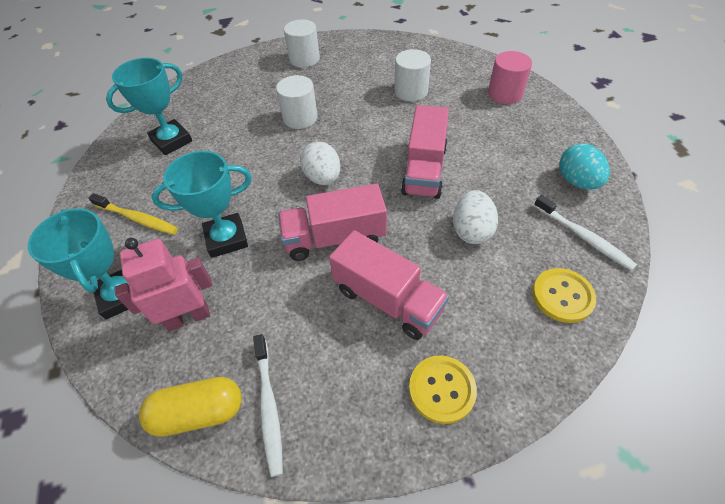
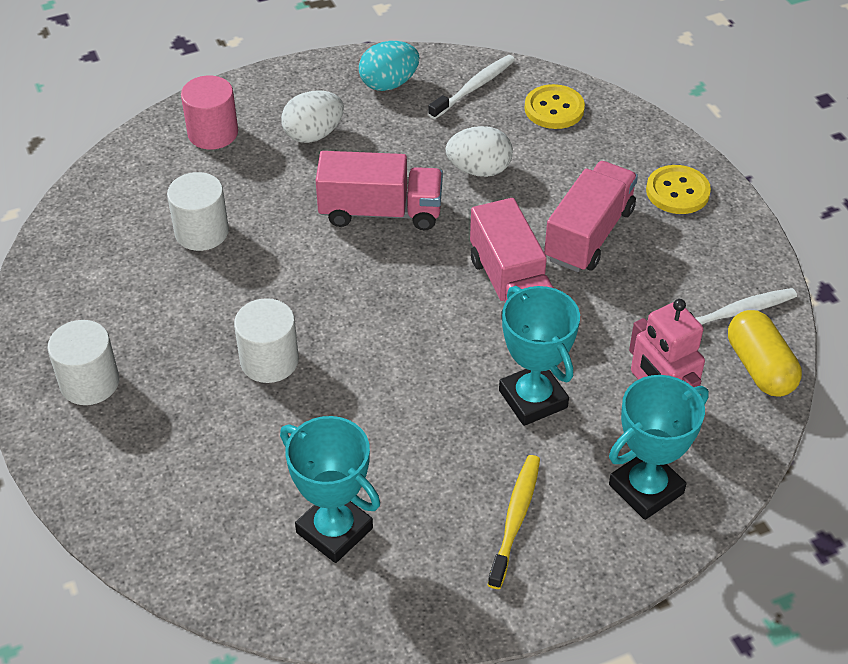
camera: 100 degrees left, 5 degrees down
(322, 178) = (406, 314): white egg -> white egg (313, 134)

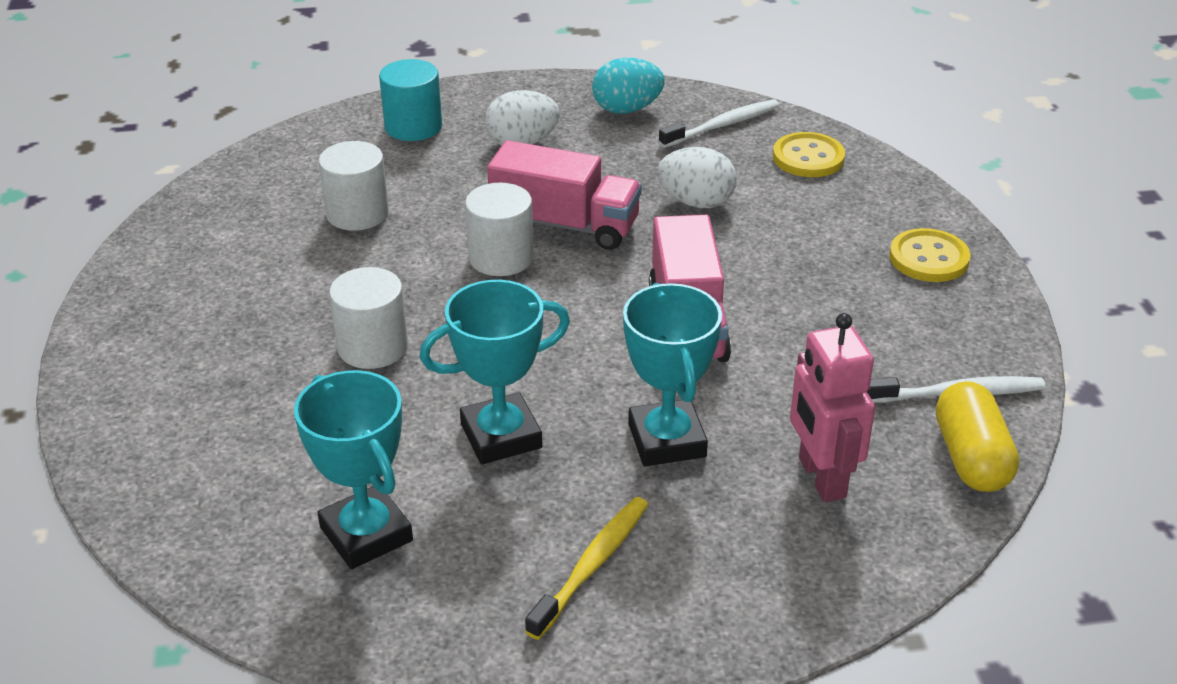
camera: 15 degrees right, 10 degrees down
(89, 382) = (165, 334): white cylinder -> white cylinder (501, 257)
(213, 133) = (413, 127): pink cylinder -> turquoise cylinder
(589, 234) = (803, 284): pink truck -> none
(646, 489) = (773, 564): turquoise trophy -> turquoise trophy (501, 436)

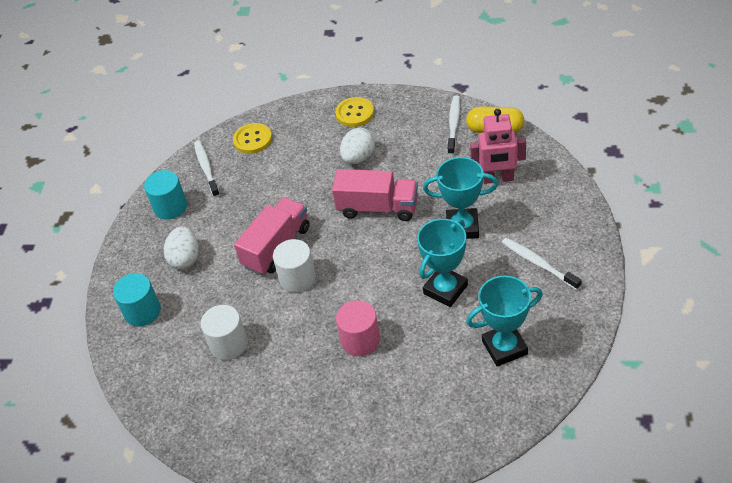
camera: 70 degrees left, 10 degrees up
(373, 347) = (360, 340): white cylinder -> pink cylinder
(501, 436) = (445, 289): turquoise trophy -> turquoise trophy turned 45 degrees clockwise
(592, 565) = (538, 263): yellow toothbrush -> white toothbrush
(627, 109) = (170, 207): turquoise egg -> turquoise cylinder
(696, 202) = (276, 190): white egg -> white egg (358, 158)

